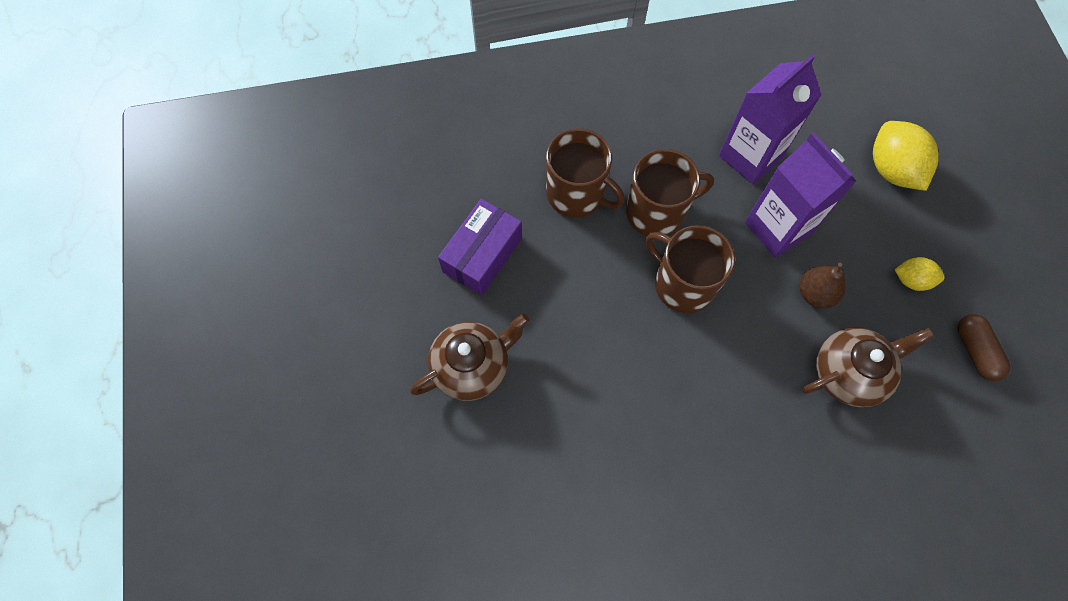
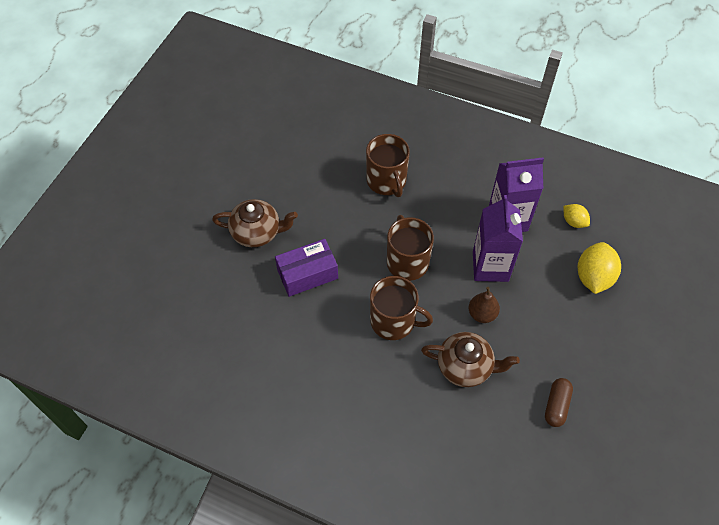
camera: 35 degrees right, 10 degrees down
(482, 255) = (308, 182): purple box -> purple box (307, 274)
(657, 212) = (425, 216): brown mug -> brown mug (394, 321)
(911, 280) = (550, 343): yellow lemon -> yellow lemon (573, 222)

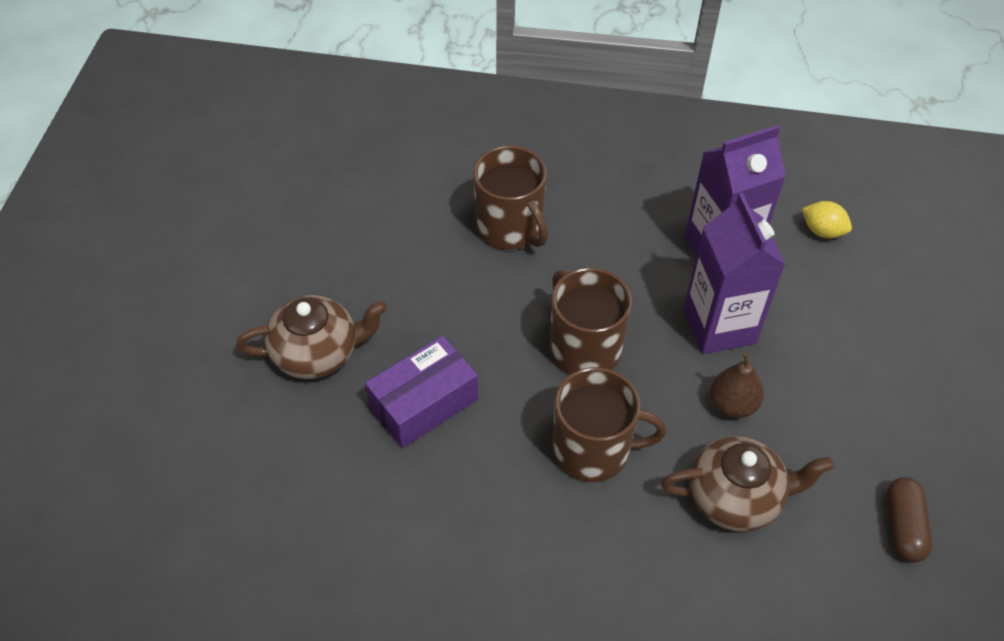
camera: 15 degrees left, 5 degrees down
(593, 277) = (883, 308): yellow lemon -> none

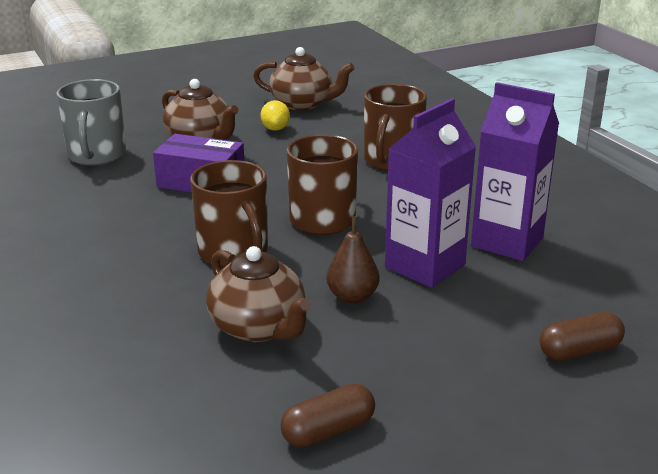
camera: 55 degrees right, 25 degrees down
(266, 468) = (96, 155): none -> grey mug
(308, 215) = (303, 104): none -> brown teapot
(822, 231) = (608, 282): yellow lemon -> yellow lemon (275, 129)
(897, 312) = (579, 351): none -> brown capsule

